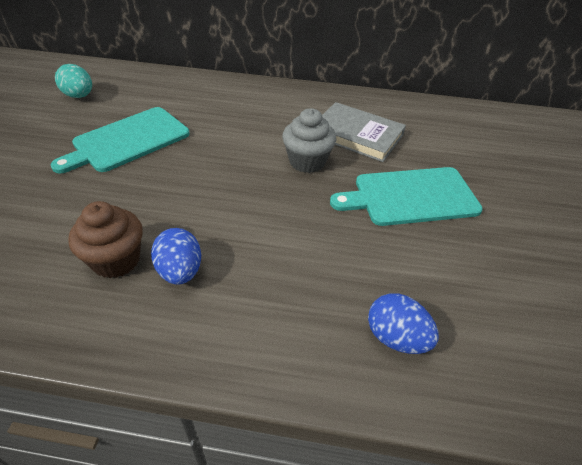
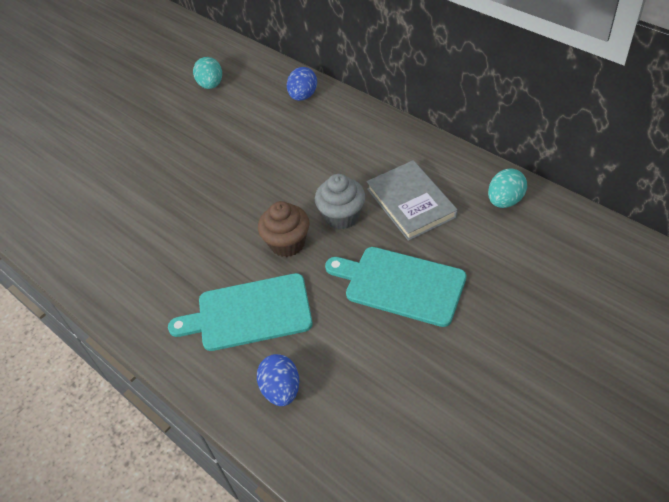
camera: 40 degrees right, 5 degrees up
(116, 260) = (149, 251): brown cupcake -> brown cupcake (287, 243)
(127, 140) = (218, 145): turquoise cutting board -> turquoise cutting board (249, 313)
(180, 271) = (182, 277): blue egg -> blue egg (303, 96)
(425, 114) = (505, 200): none -> turquoise egg

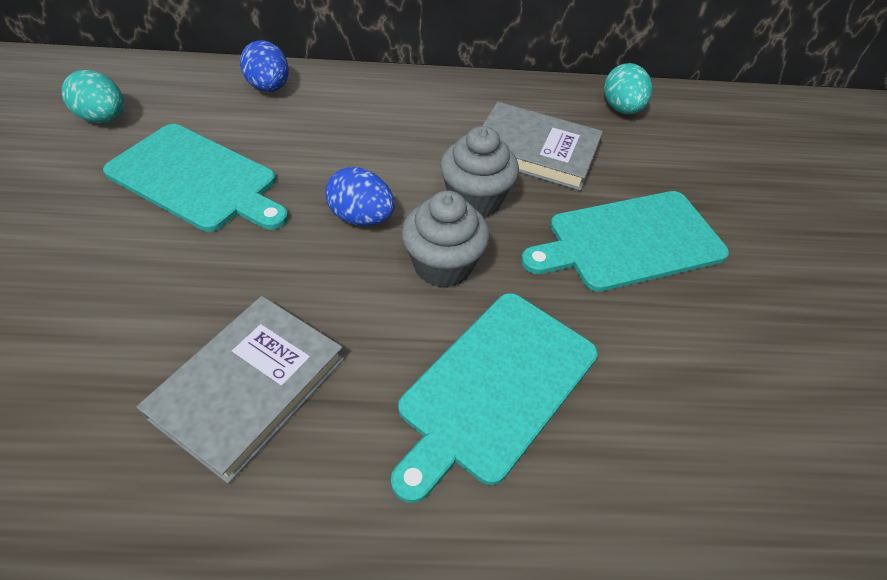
camera: 50 degrees left, 0 degrees up
(158, 252) = (248, 387): none -> grey book
(221, 139) = (196, 179): none -> turquoise cutting board
(281, 389) = (656, 463): blue egg -> blue egg (361, 218)
(287, 243) = (443, 265): brown cupcake -> grey cupcake

